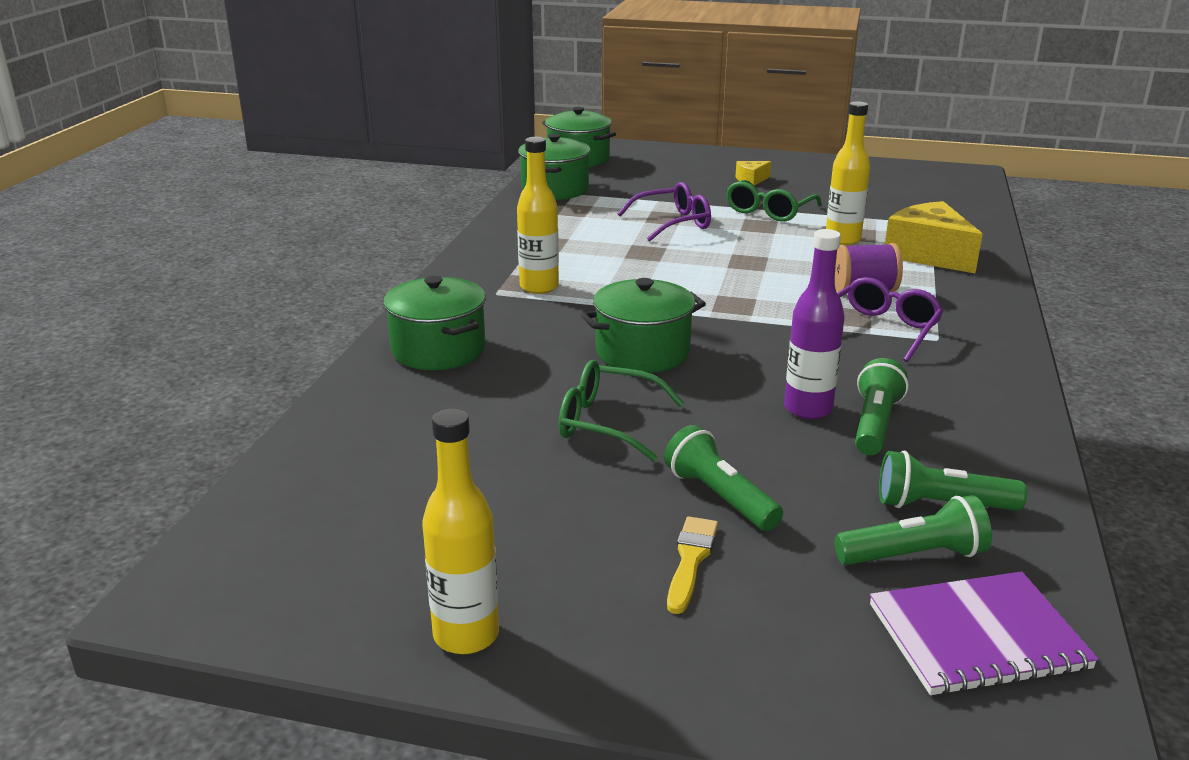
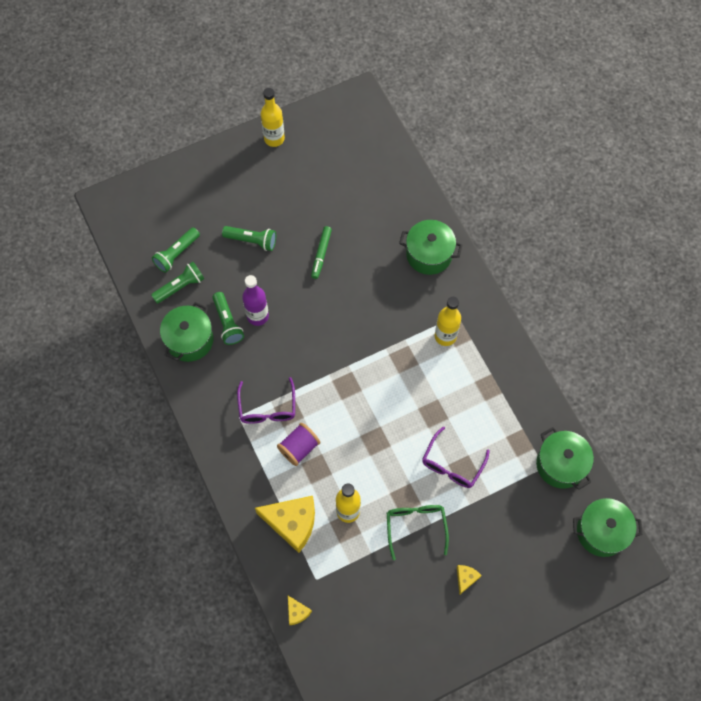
camera: 140 degrees right, 40 degrees up
(607, 423) = (321, 254): green glasses -> green marker
(642, 352) = (350, 312): green pot -> green pot (189, 340)
(690, 560) = (239, 206): yellow brush -> none
(973, 216) = (297, 612): none -> yellow cheese
(977, 637) = (143, 230): purple notebook -> none

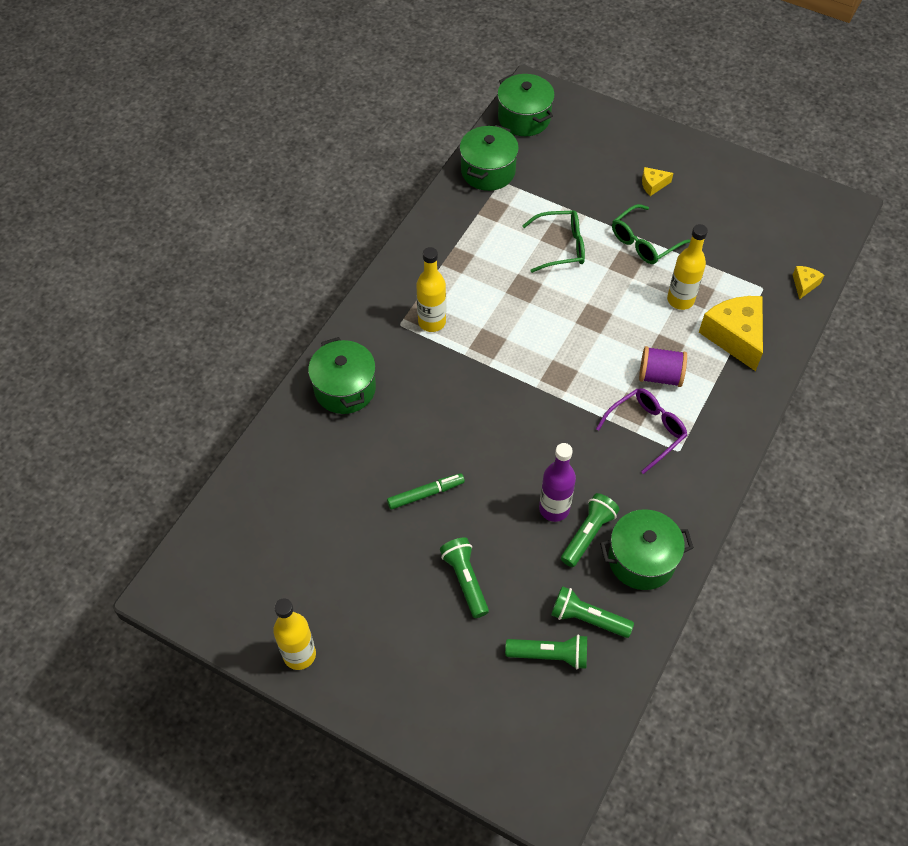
camera: 125 degrees left, 10 degrees down
(452, 465) = (561, 246): purple glasses -> green glasses

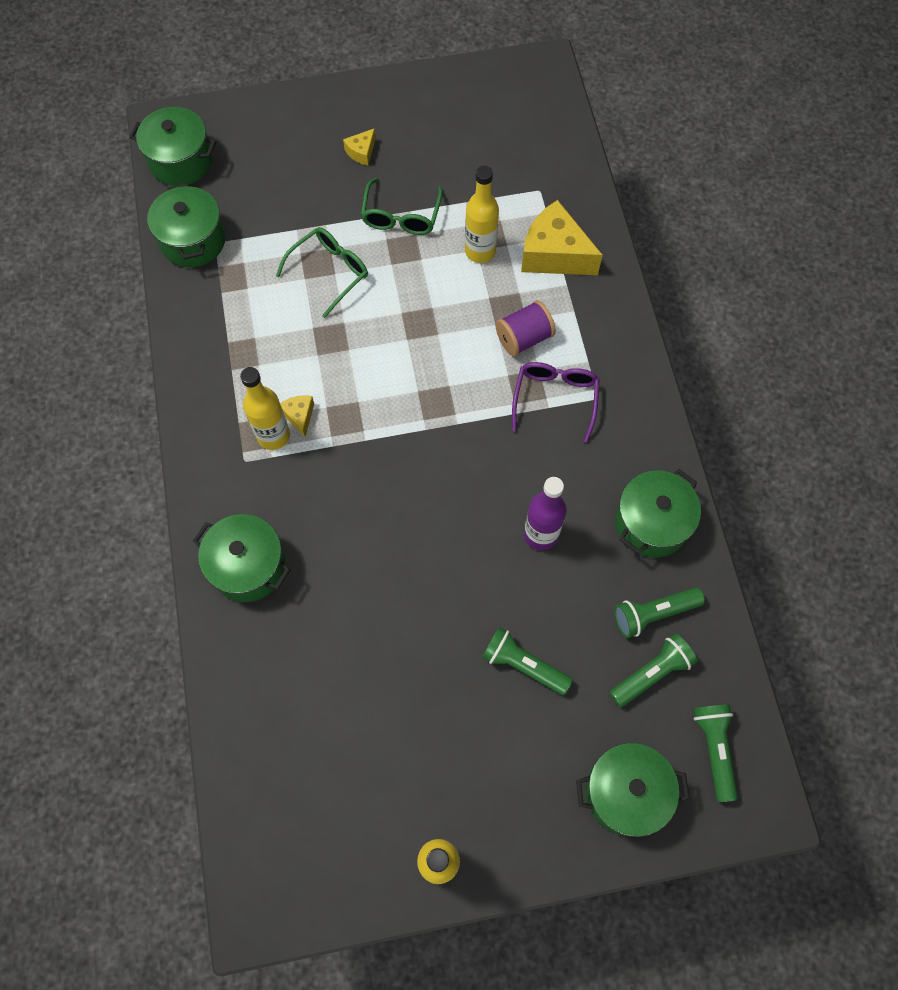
camera: 40 degrees left, 10 degrees up
(426, 494) = (417, 611): green marker -> none
(460, 714) = (625, 793): none -> green pot
(588, 534) = (589, 535): green flashlight -> green flashlight (714, 749)
(804, 284) = (570, 163): yellow cheese -> yellow cheese (299, 416)

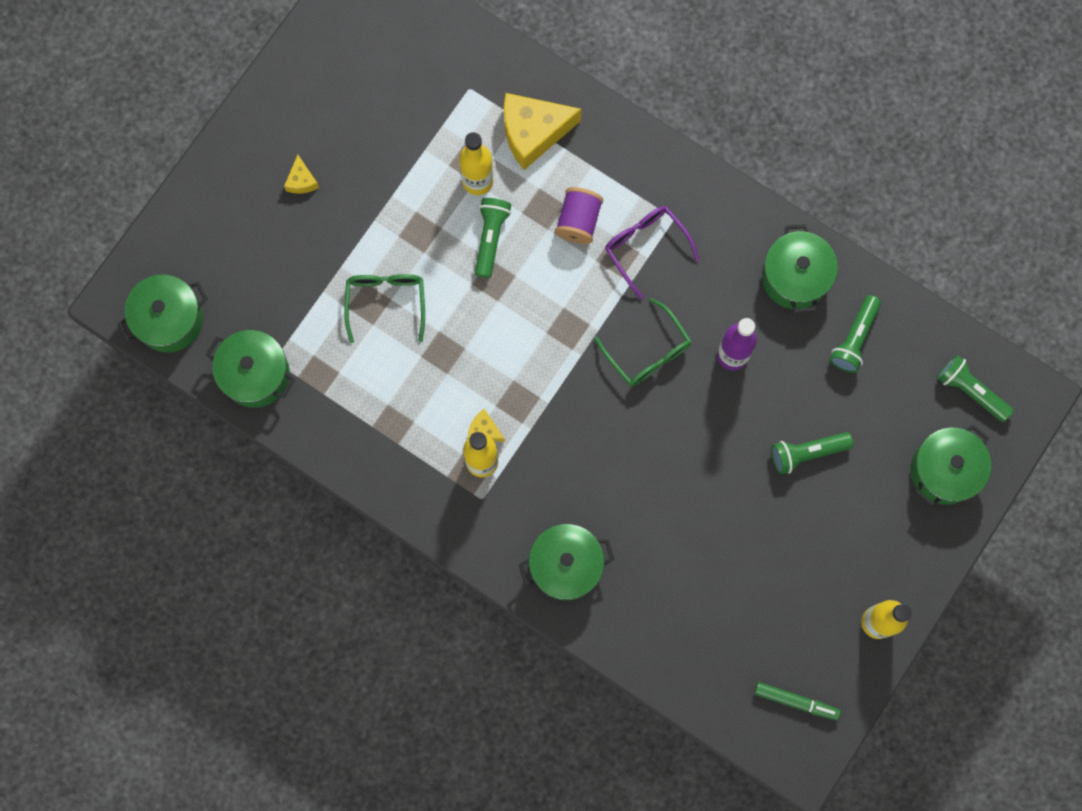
camera: 45 degrees left, 10 degrees up
(304, 857) = (796, 701): none -> green marker
(401, 216) = (390, 207): green glasses -> green glasses (648, 352)
(651, 673) = (890, 379): green flashlight -> green flashlight (491, 238)

